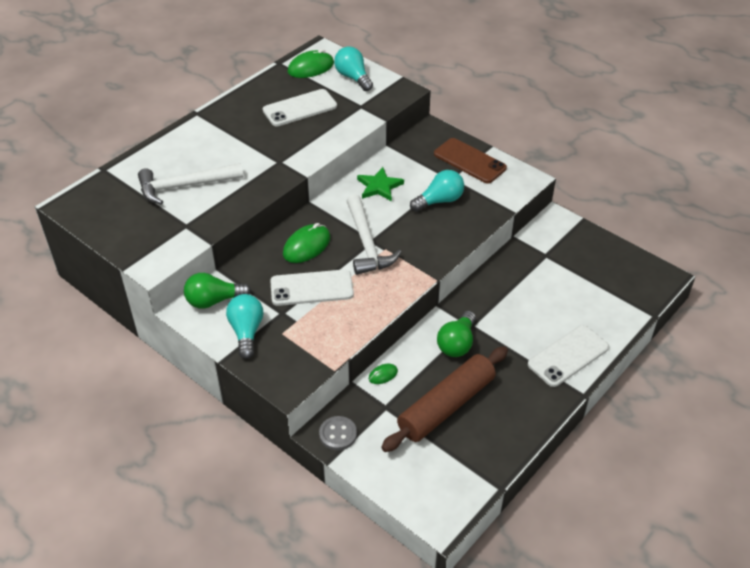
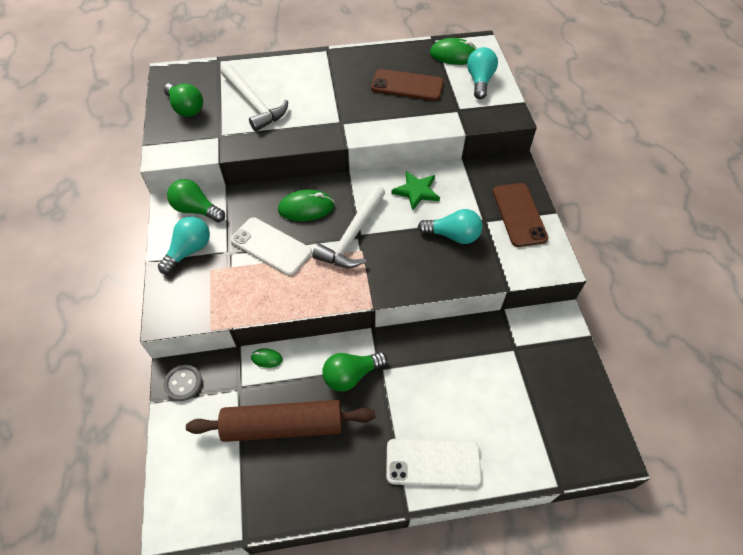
camera: 40 degrees right, 10 degrees up
(125, 222) = (186, 108): none -> green light bulb
(185, 186) = (254, 103): white hammer -> white hammer turned 150 degrees counterclockwise
(300, 108) = (407, 85): white phone -> brown phone

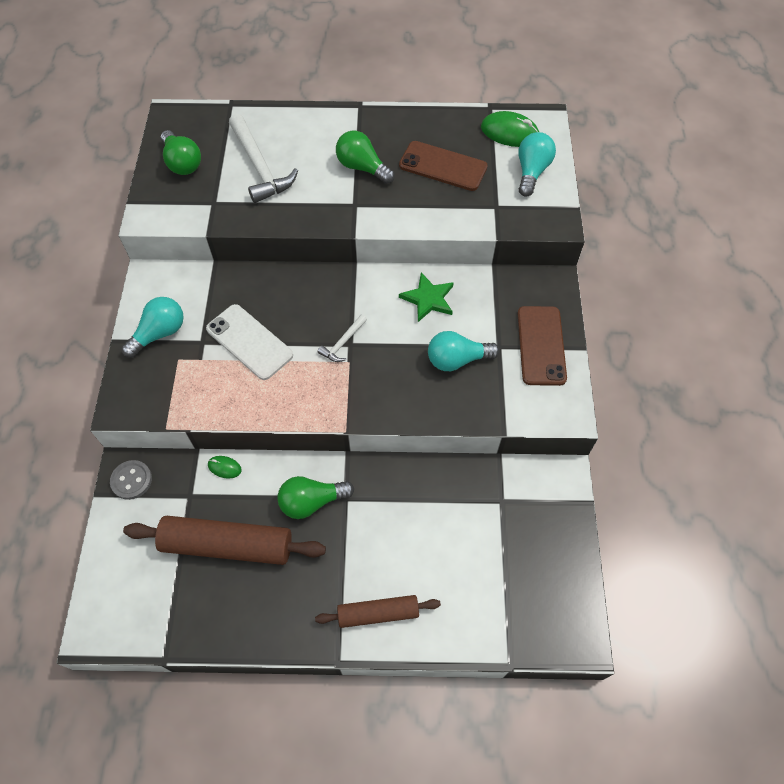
camera: 10 degrees right, 5 degrees up
(196, 210) = (176, 285): green light bulb -> green light bulb (362, 167)
(306, 208) = (298, 301): green mouse -> none
(353, 236) = (343, 343): white hammer -> white hammer, size x0.50
(433, 463) = (378, 613): white phone -> brown rolling pin
(453, 235) = (457, 360): turquoise light bulb -> turquoise light bulb turned 150 degrees clockwise

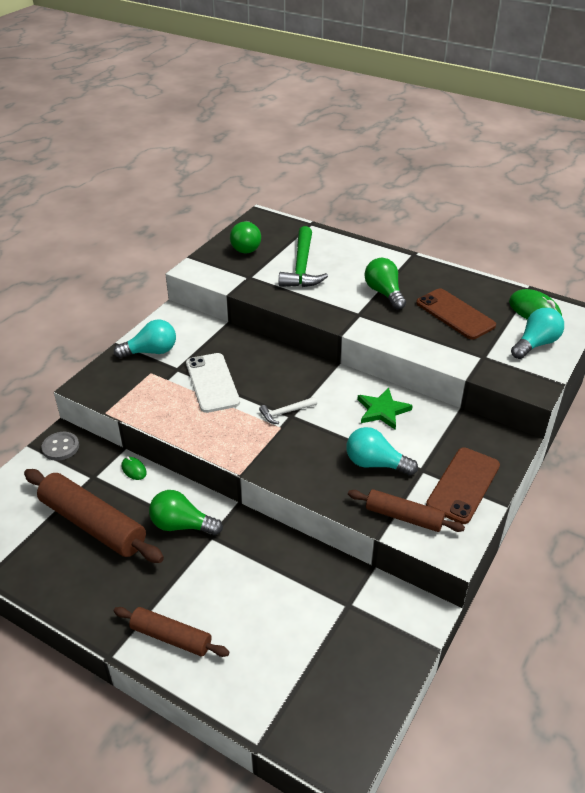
camera: 30 degrees right, 20 degrees down
(260, 167) = (302, 267): white hammer -> green hammer
(513, 402) = (404, 517): none -> brown rolling pin

